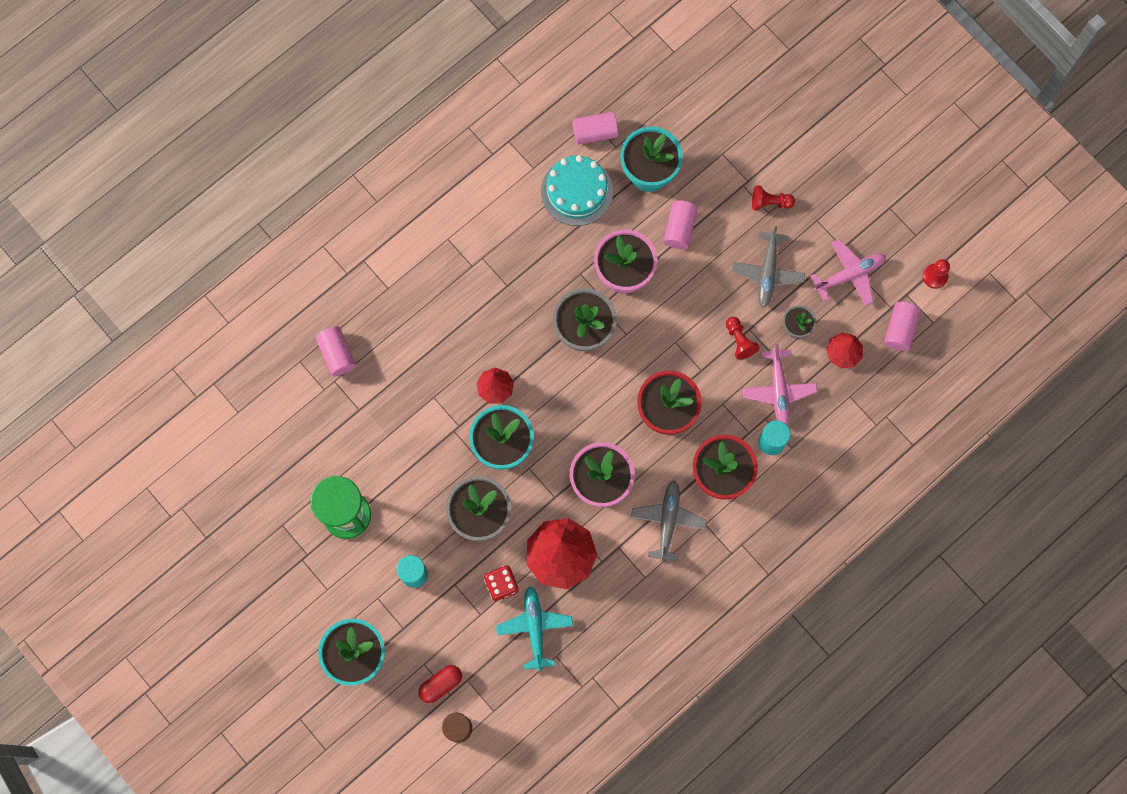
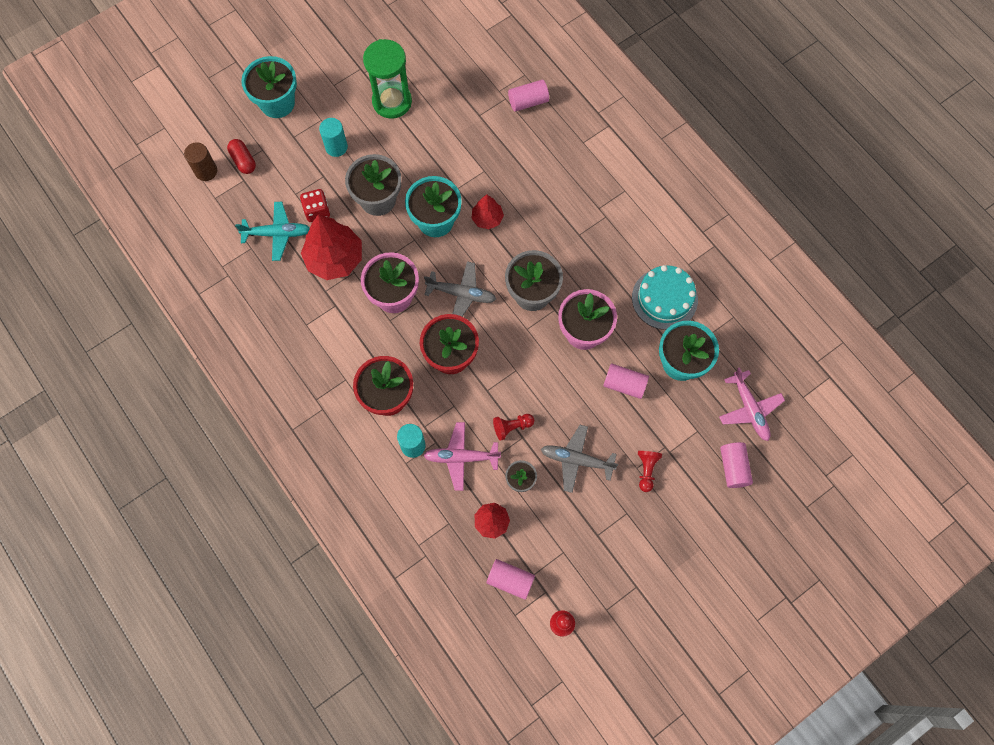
camera: 95 degrees right, 5 degrees down
(595, 132) = (721, 319): pink cylinder -> pink cylinder (733, 467)
(668, 521) = (352, 348): grey plane -> grey plane (461, 294)
(849, 275) = (569, 538): pink plane -> pink plane (749, 409)

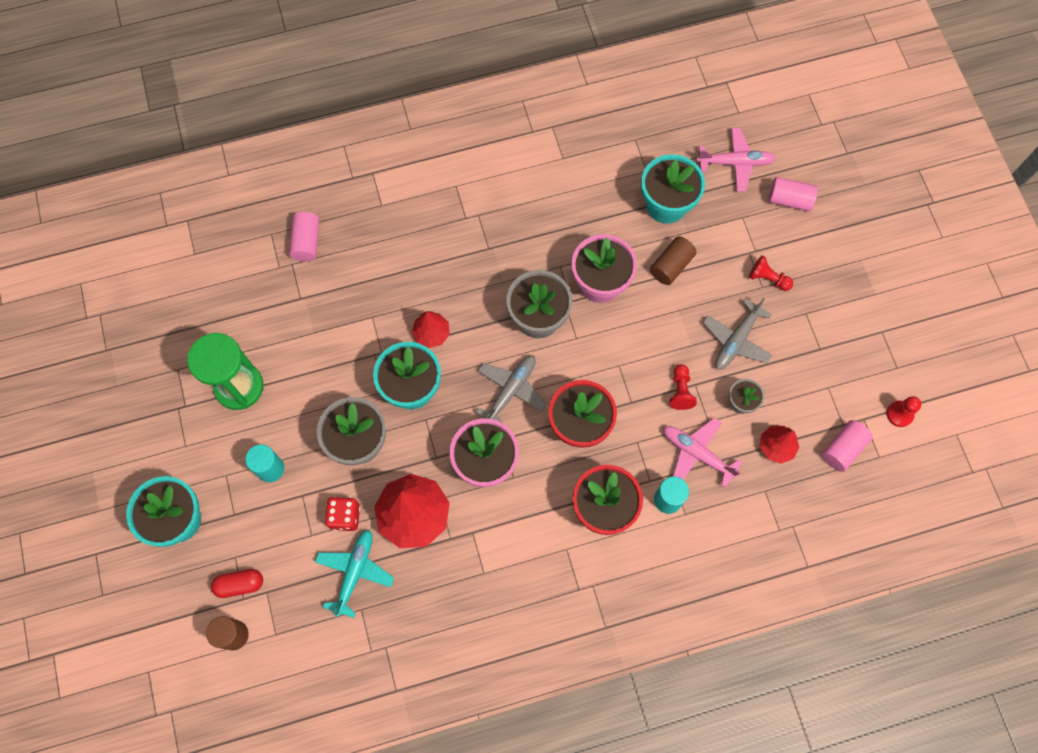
camera: 70 degrees left, 0 degrees up
(461, 457) = (697, 453): pink plane -> pink plane turned 105 degrees clockwise
(624, 384) = (671, 266): pink cylinder -> brown cylinder
(664, 298) = (592, 194): turquoise cake -> none

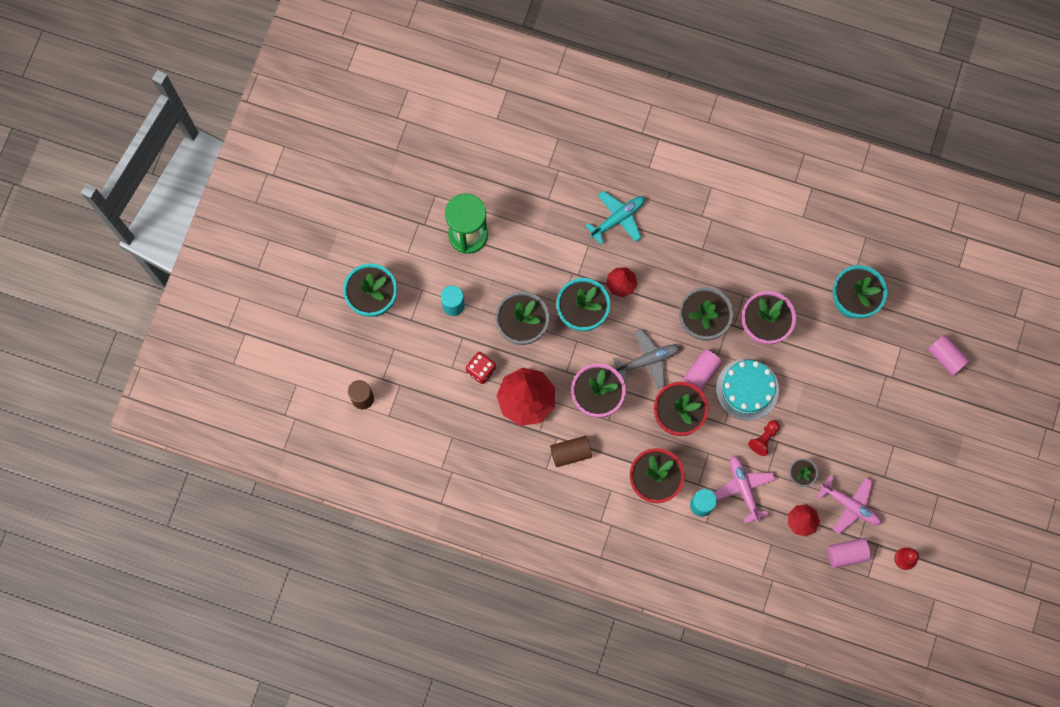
camera: 35 degrees right, 5 degrees up
(240, 584) = (386, 368): red capsule -> none
(306, 242) = (579, 160): pink cylinder -> pink cylinder (701, 372)
(355, 572) = (464, 411): turquoise plane -> turquoise plane (618, 219)
(629, 353) = (747, 389): none -> turquoise cake
(671, 266) = (823, 348): brown cylinder -> brown cylinder (570, 453)
(735, 163) = (927, 303): pink plane -> pink plane (850, 505)
(736, 340) = (829, 431): grey plane -> none
(768, 278) = (885, 403): red pawn -> none

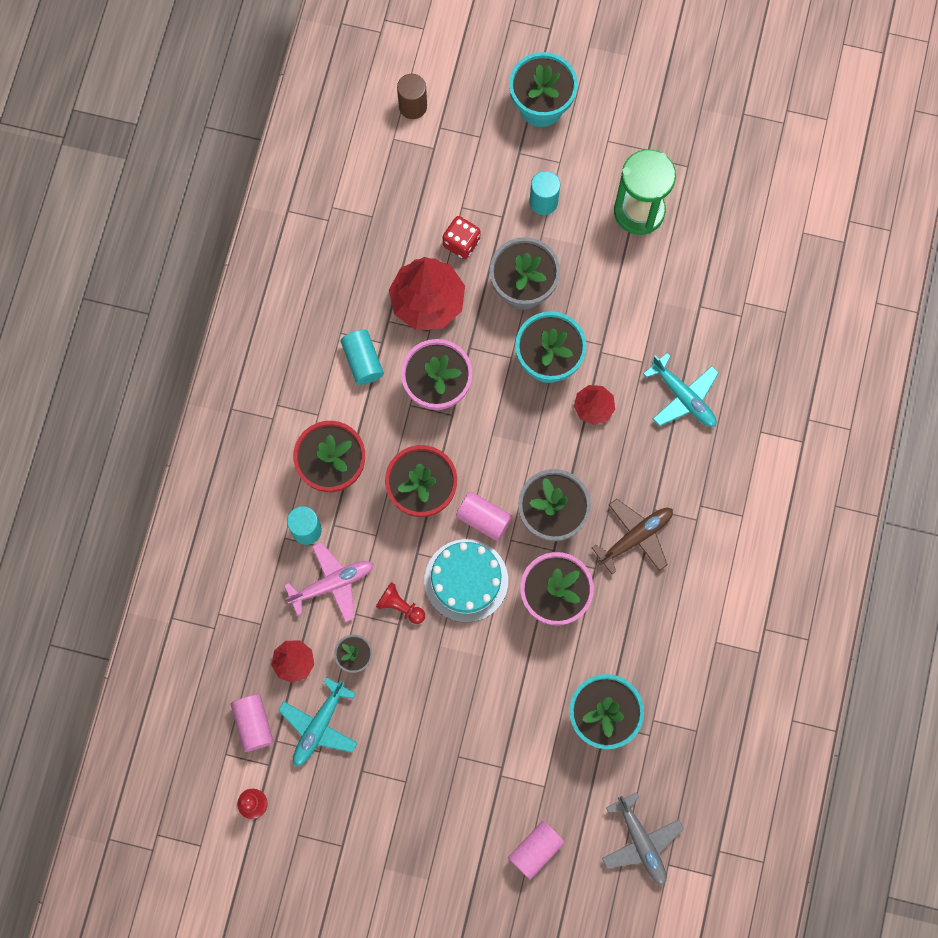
camera: 85 degrees right, 0 degrees up
(570, 453) = (362, 361): brown cylinder -> turquoise cylinder
(647, 360) = (493, 449): grey plane -> grey plane (641, 841)
(722, 264) = (635, 537): none -> brown plane
(850, 505) = (319, 725): pink plane -> turquoise plane

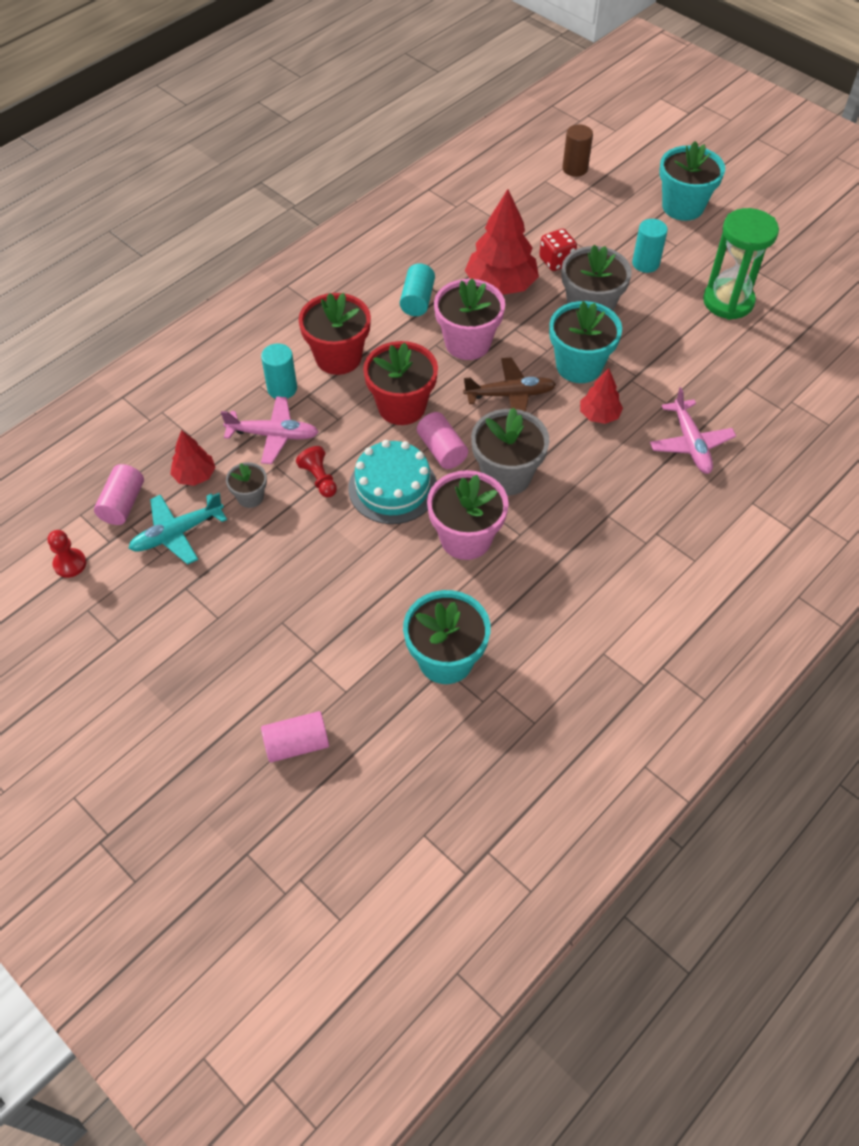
camera: 30 degrees right, 20 degrees down
(635, 537) = (576, 528): brown plane -> brown plane (510, 395)
(641, 841) = (409, 796): grey plane -> none
(683, 396) = (690, 443): turquoise plane -> pink plane

